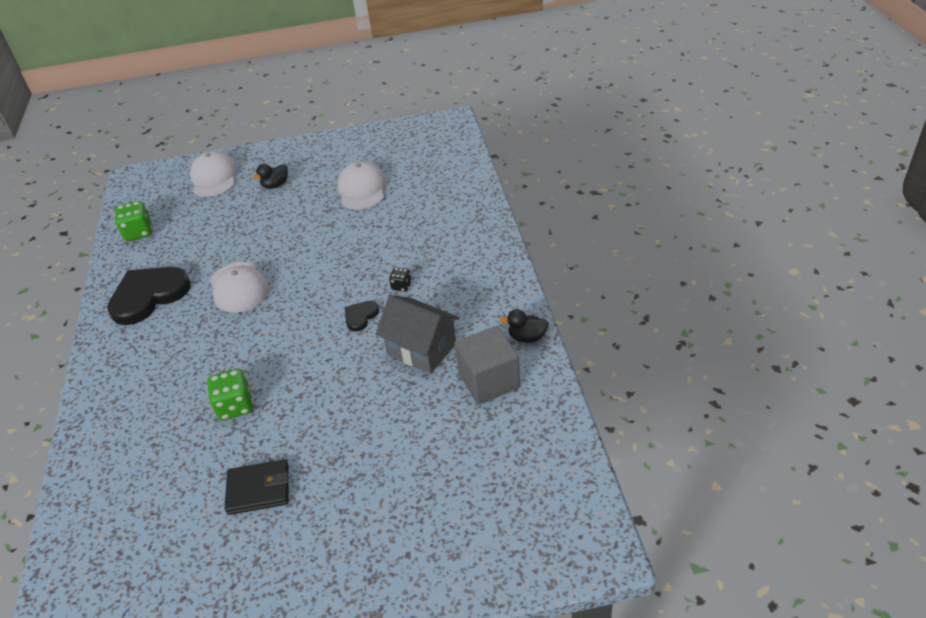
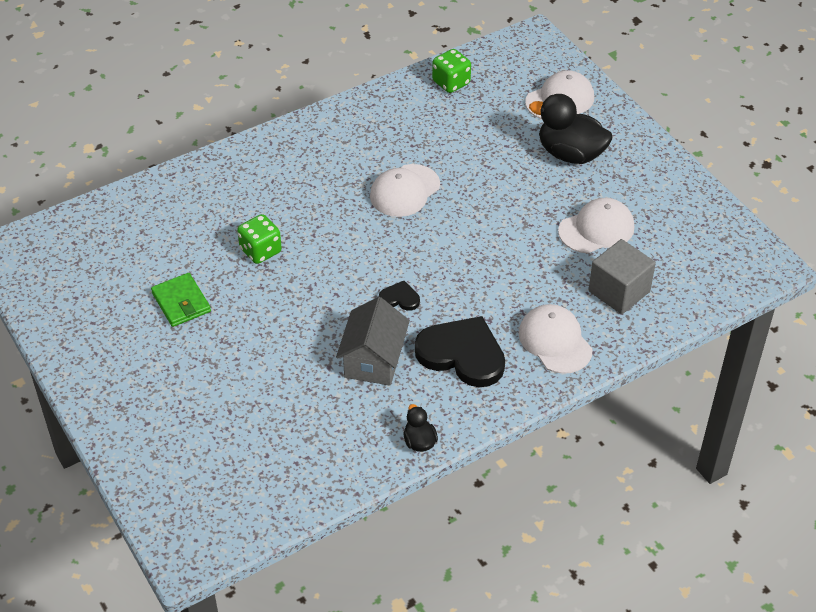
camera: 65 degrees right, 5 degrees up
(148, 296) = (368, 132): black heart -> black heart (462, 354)
(258, 489) = (181, 302): black wallet -> green wallet
(275, 185) = (570, 154): black duck -> black duck, size x2.03
(401, 286) = (455, 316): black dice -> none
(461, 235) = (555, 341): none -> white cap
(489, 380) = (351, 425): grey cube -> grey cube (619, 291)

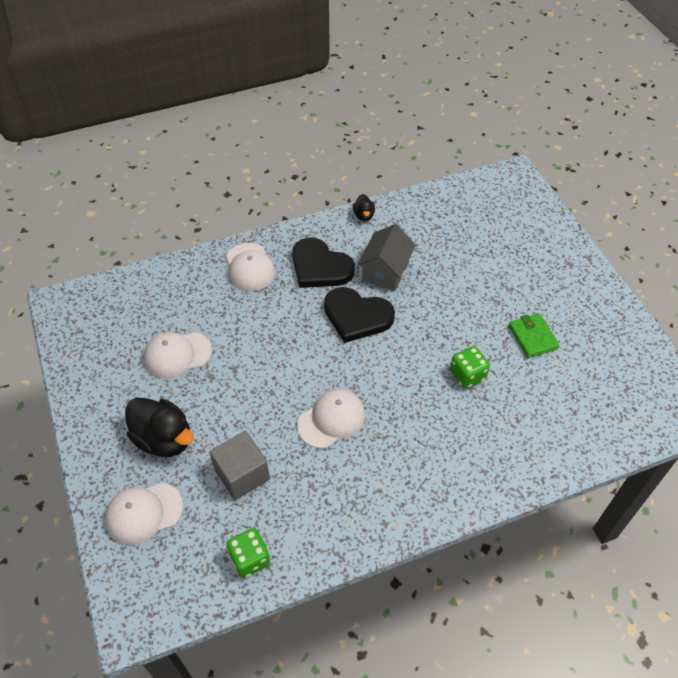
camera: 170 degrees left, 5 degrees up
(400, 298) = (357, 316): black heart -> black heart, size x2.19
(619, 291) = (185, 298): grey cube -> grey cube (242, 474)

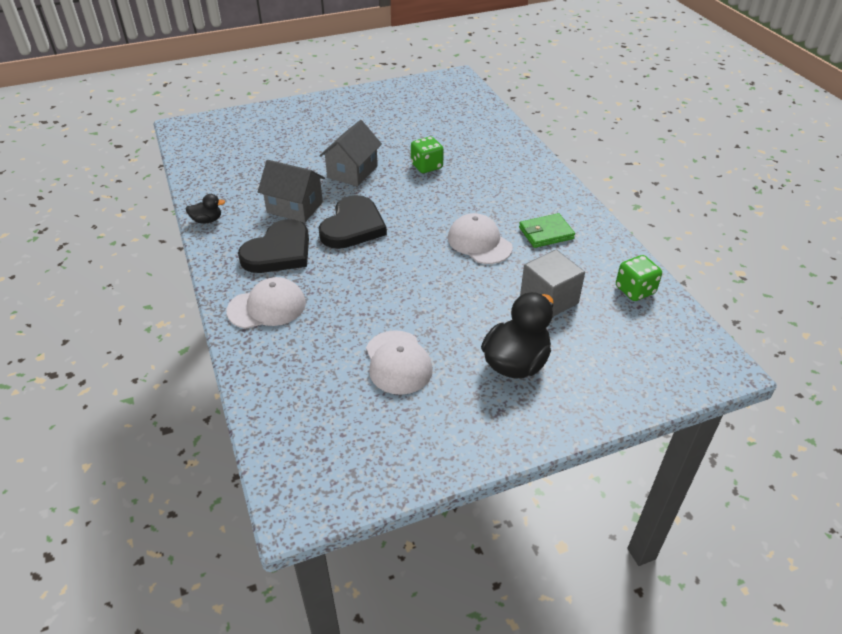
camera: 90 degrees left, 10 degrees down
(143, 513) = (608, 371): white cap -> none
(450, 311) = (352, 172): none -> grey house
(532, 337) = (386, 133): green wallet -> green wallet (546, 233)

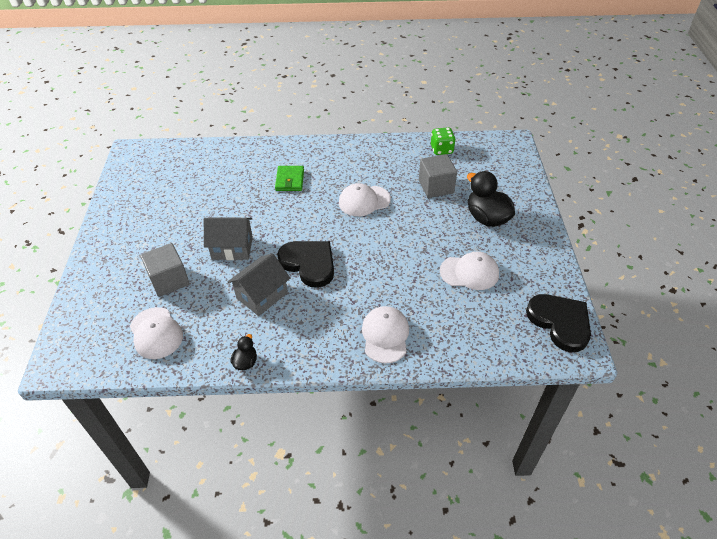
camera: 70 degrees left, 5 degrees up
(228, 162) = (156, 333): none -> white cap
(279, 251) = (318, 316): black heart -> black heart (560, 322)
(294, 149) = (169, 280): none -> grey cube
(352, 172) = (232, 248): grey house -> grey house turned 45 degrees counterclockwise
(426, 166) = (254, 203): green dice -> none
(546, 233) = (369, 167): green wallet -> green wallet (290, 180)

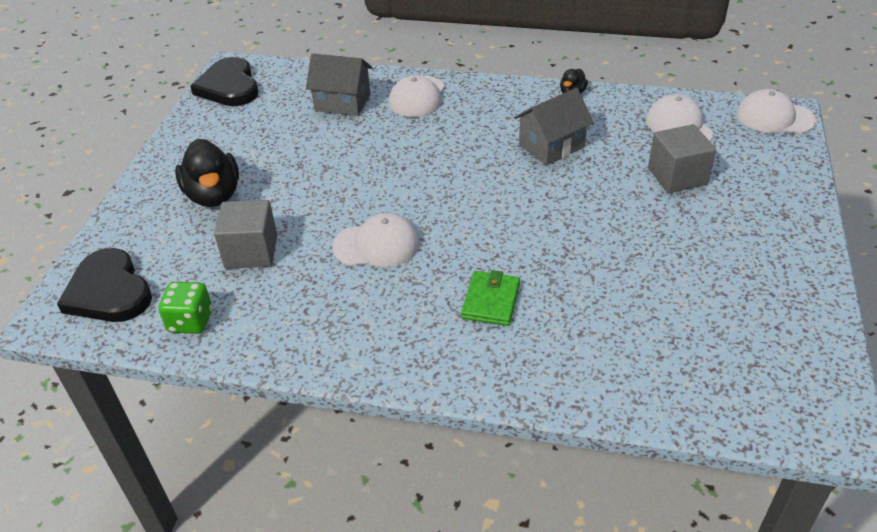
camera: 165 degrees left, 5 degrees down
(232, 248) = (592, 204): grey house -> grey house (342, 102)
(309, 264) = (485, 171): black heart -> black heart (109, 291)
(469, 272) = (287, 138): white cap -> white cap (774, 117)

